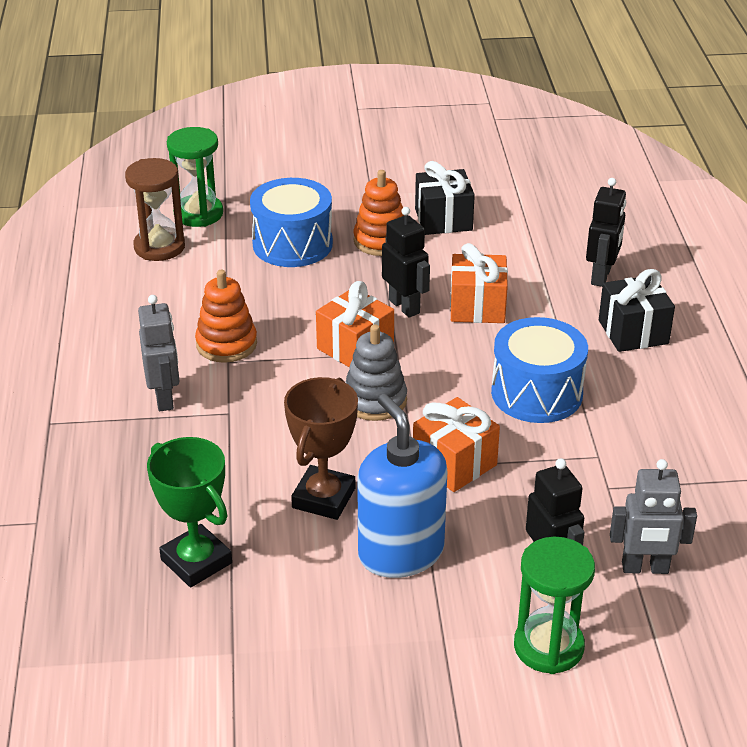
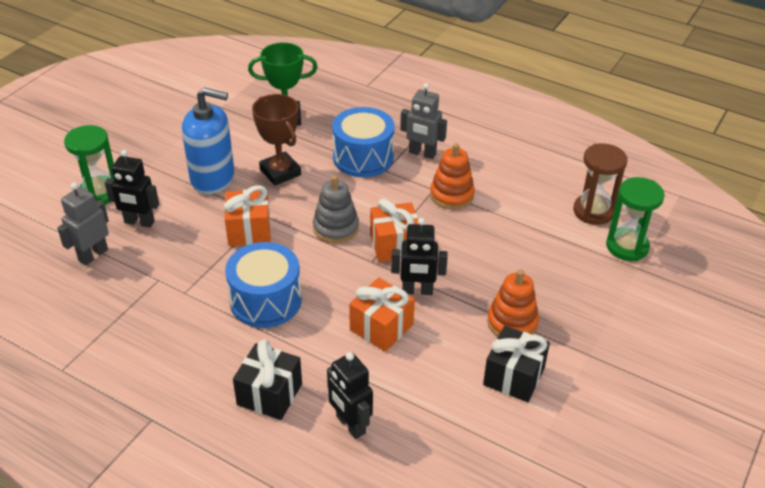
camera: 125 degrees right, 5 degrees up
(292, 244) = (546, 274): blue drum -> blue drum (363, 158)

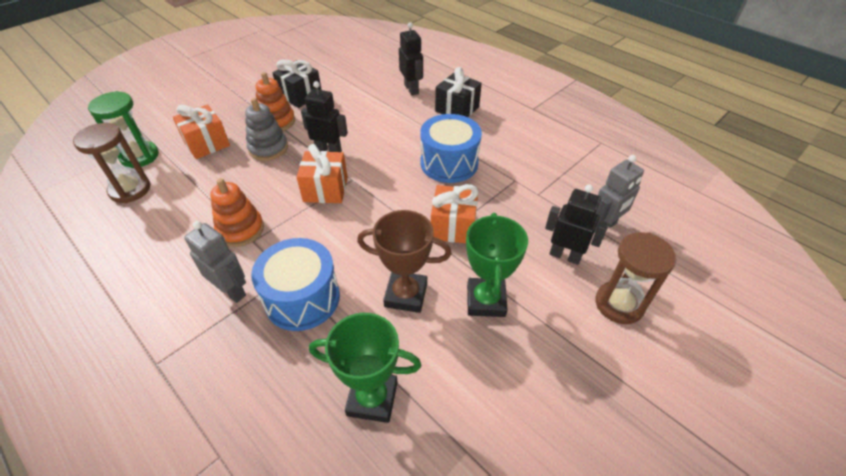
camera: 165 degrees left, 5 degrees up
(99, 193) = (619, 304): green hourglass -> brown hourglass
(213, 178) = (486, 300): blue soap dispenser -> green trophy
(280, 172) = (406, 295): brown trophy -> brown trophy turned 60 degrees counterclockwise
(336, 228) = (370, 214): grey stacking toy -> grey stacking toy (268, 148)
(381, 327) = (368, 133): orange gift -> orange gift (207, 144)

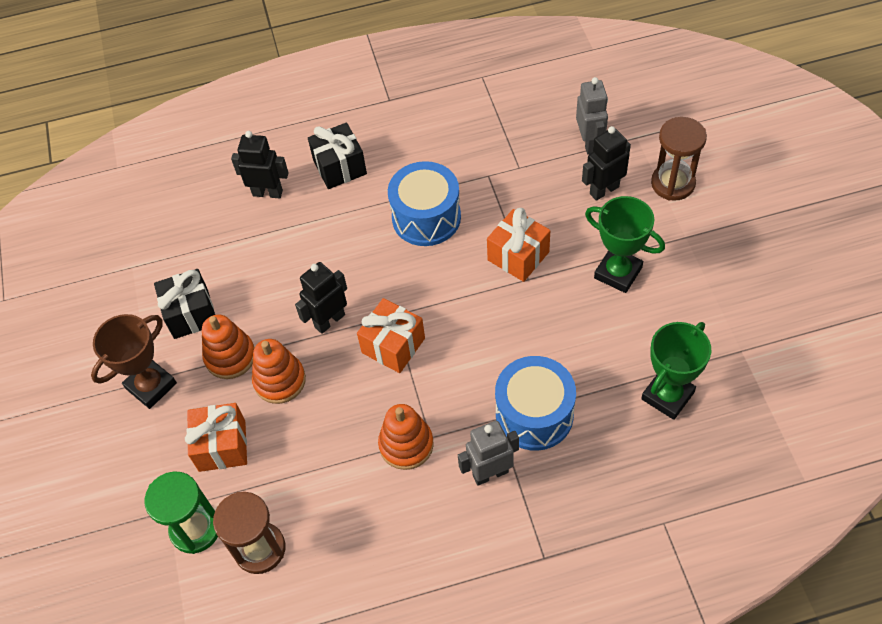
camera: 55 degrees left, 10 degrees up
(268, 148) = (280, 380): grey stacking toy -> orange stacking toy
(406, 295) = (578, 330): brown trophy -> brown trophy (151, 386)

